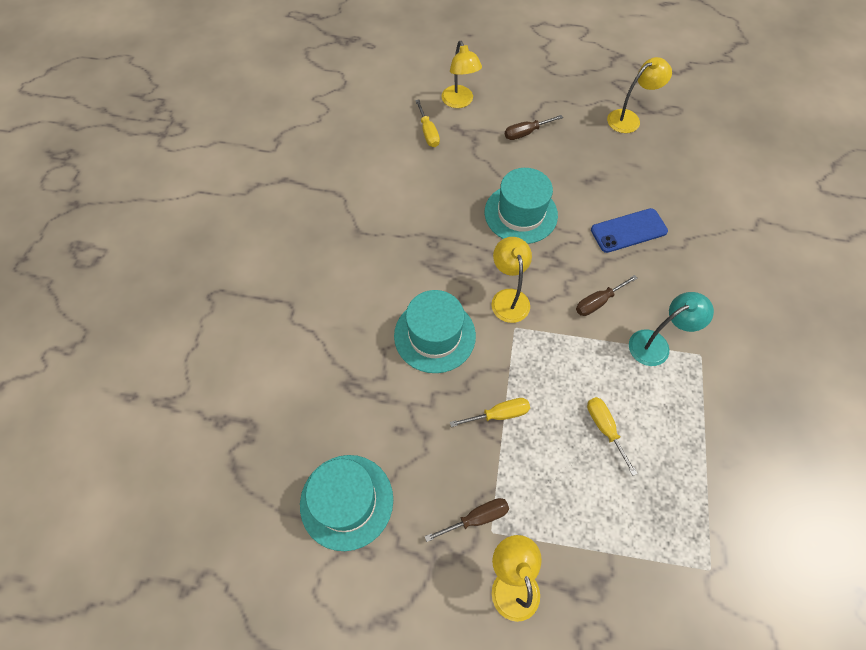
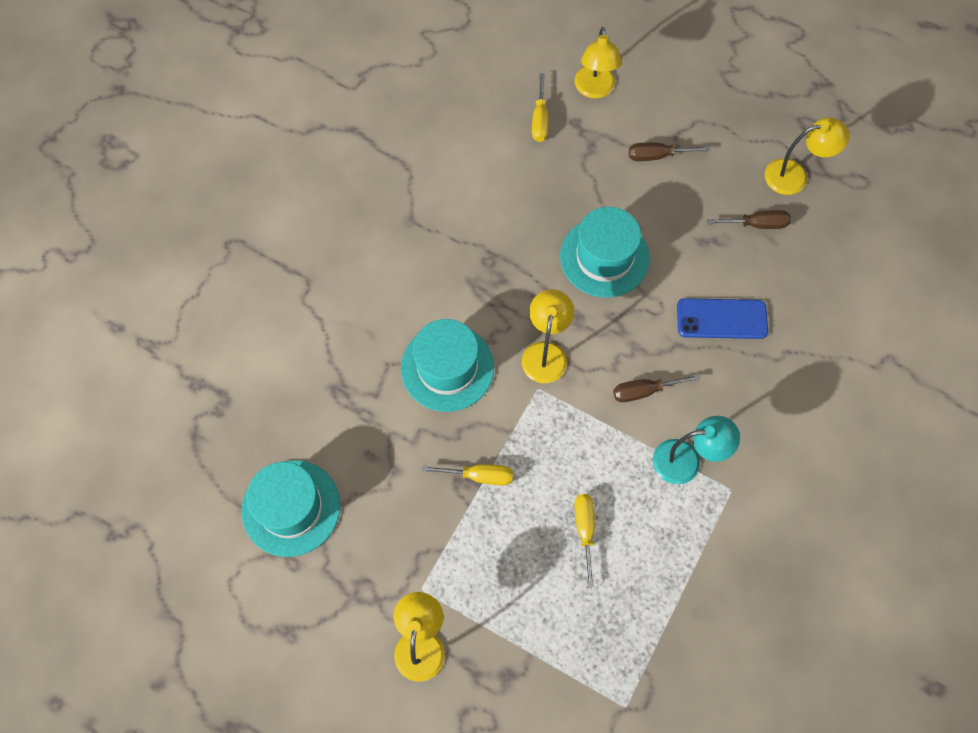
camera: 20 degrees right, 5 degrees up
(476, 518) = (412, 571): brown screwdriver -> brown screwdriver (757, 224)

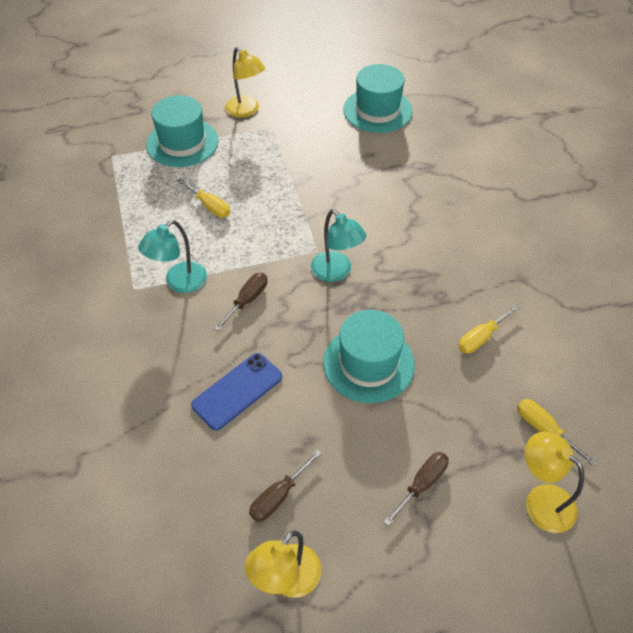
camera: 135 degrees right, 15 degrees down
(447, 368) = (384, 220): turquoise hat -> turquoise hat (182, 143)
(479, 476) = (299, 187): yellow screwdriver -> yellow screwdriver (481, 337)
(545, 353) = (336, 272): yellow lamp -> turquoise lamp

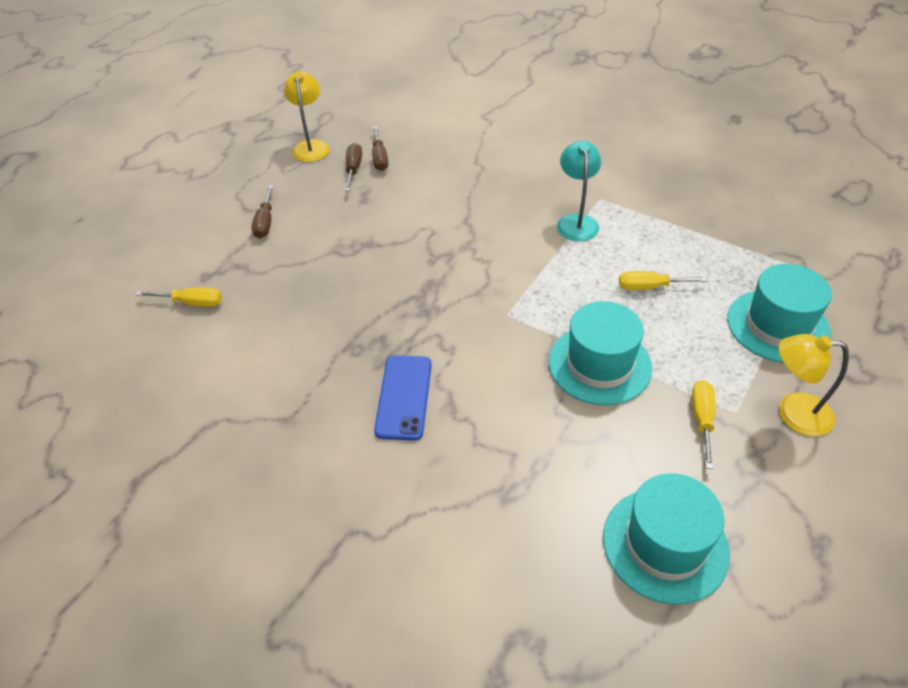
camera: 140 degrees right, 5 degrees down
(237, 391) = (442, 194): blue phone -> blue phone (404, 397)
(247, 300) = (510, 243): brown screwdriver -> brown screwdriver (379, 158)
(336, 272) = (468, 307): turquoise lamp -> none
(368, 363) = (368, 262): turquoise hat -> turquoise hat (599, 364)
(481, 337) = (289, 337): yellow screwdriver -> yellow screwdriver (702, 420)
(541, 500) = (172, 260): yellow lamp -> none

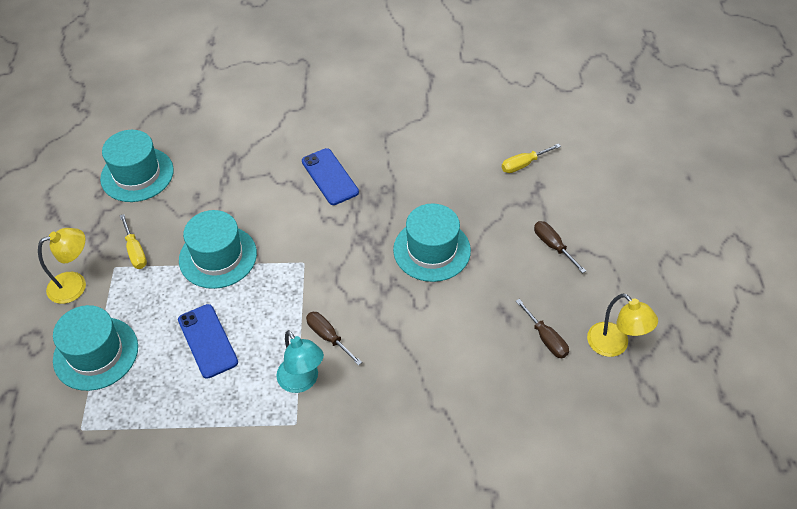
camera: 145 degrees right, 5 degrees up
(372, 267) = (432, 250): none -> turquoise hat
(379, 158) = (537, 365): brown screwdriver -> brown screwdriver (328, 337)
(650, 287) = (207, 341): yellow screwdriver -> blue phone

